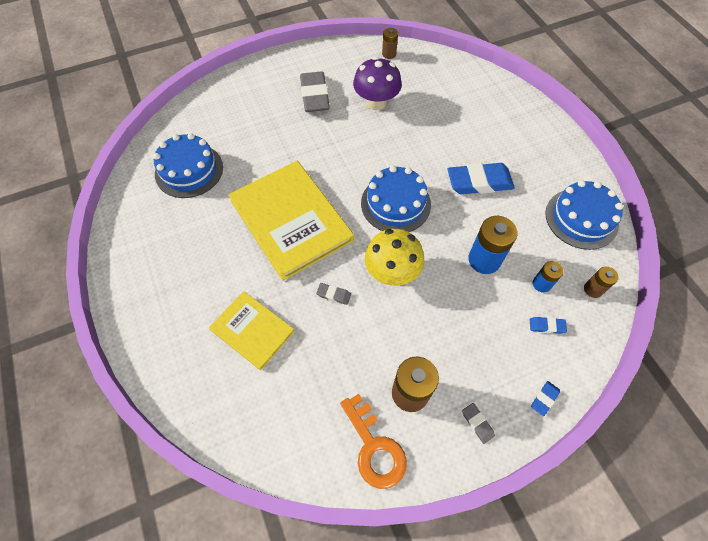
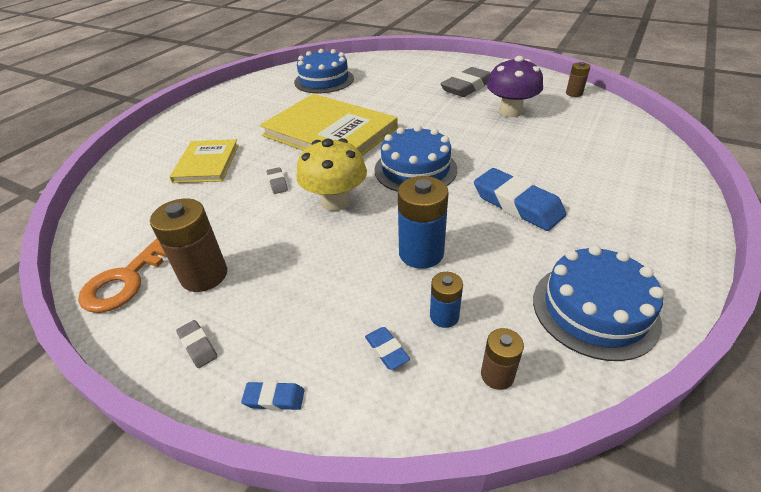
camera: 55 degrees right, 20 degrees down
(291, 220) = (330, 132): yellow book -> yellow book turned 75 degrees counterclockwise
(477, 423) = (198, 346): grey eraser -> grey eraser turned 60 degrees counterclockwise

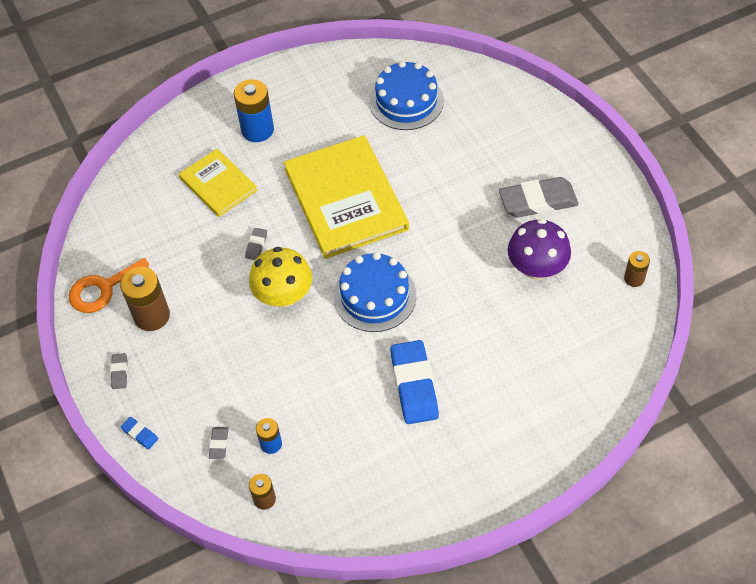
camera: 35 degrees right, 15 degrees up
(207, 163) = (218, 184): yellow book -> yellow book turned 75 degrees counterclockwise
(387, 350) = (219, 444): blue eraser -> grey eraser
(421, 253) = (301, 386): blue battery -> blue battery (257, 130)
(594, 309) = (365, 500): blue cake -> none

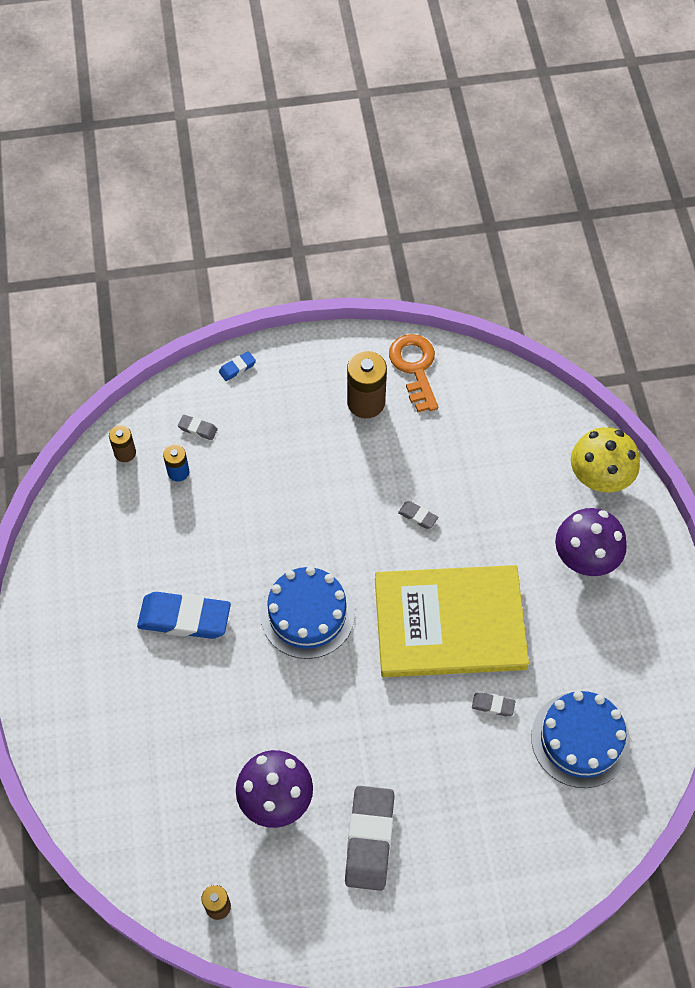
camera: 105 degrees right, 5 degrees up
(119, 372) = (311, 363): grey eraser -> grey eraser (493, 705)
(218, 184) = (516, 499): yellow book -> none
(257, 130) = (585, 558): blue battery -> purple mushroom
(284, 296) = (342, 526): yellow mushroom -> yellow mushroom (599, 478)

